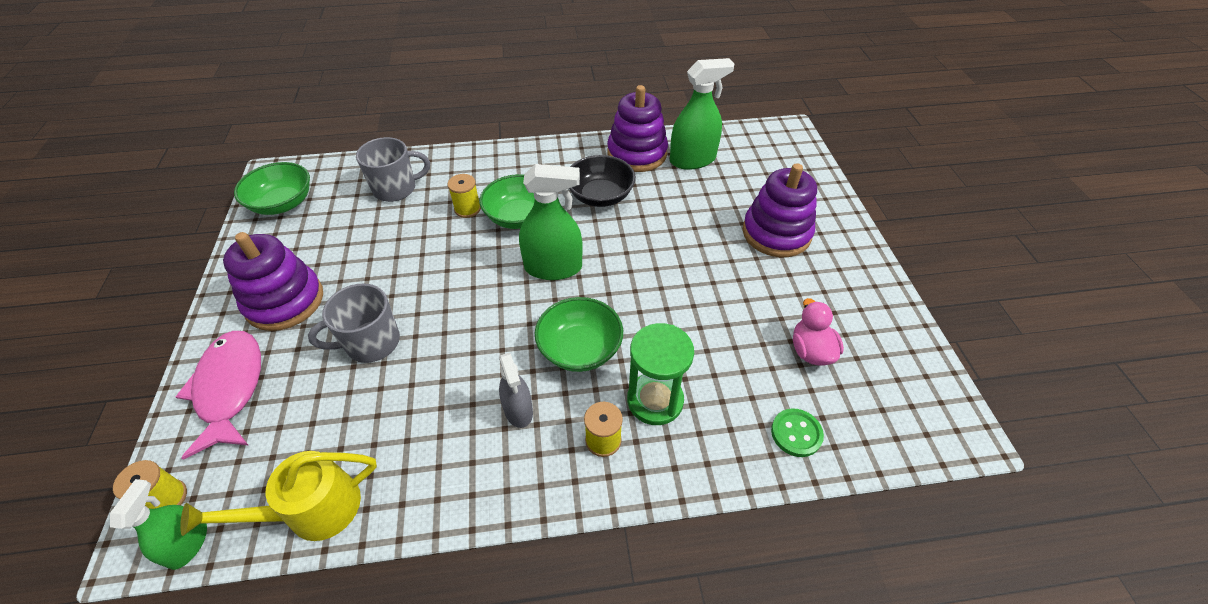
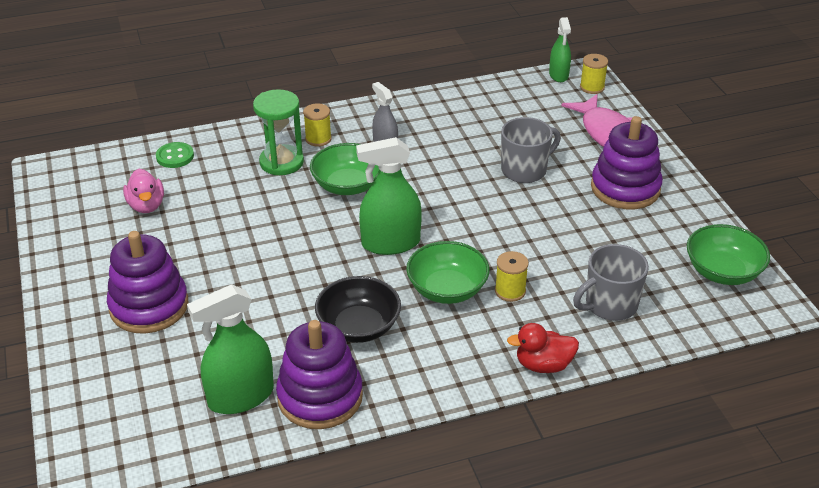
camera: 170 degrees right, 10 degrees down
(311, 511) = (497, 92): yellow watering can -> none
(474, 155) = (543, 365): none -> red duck

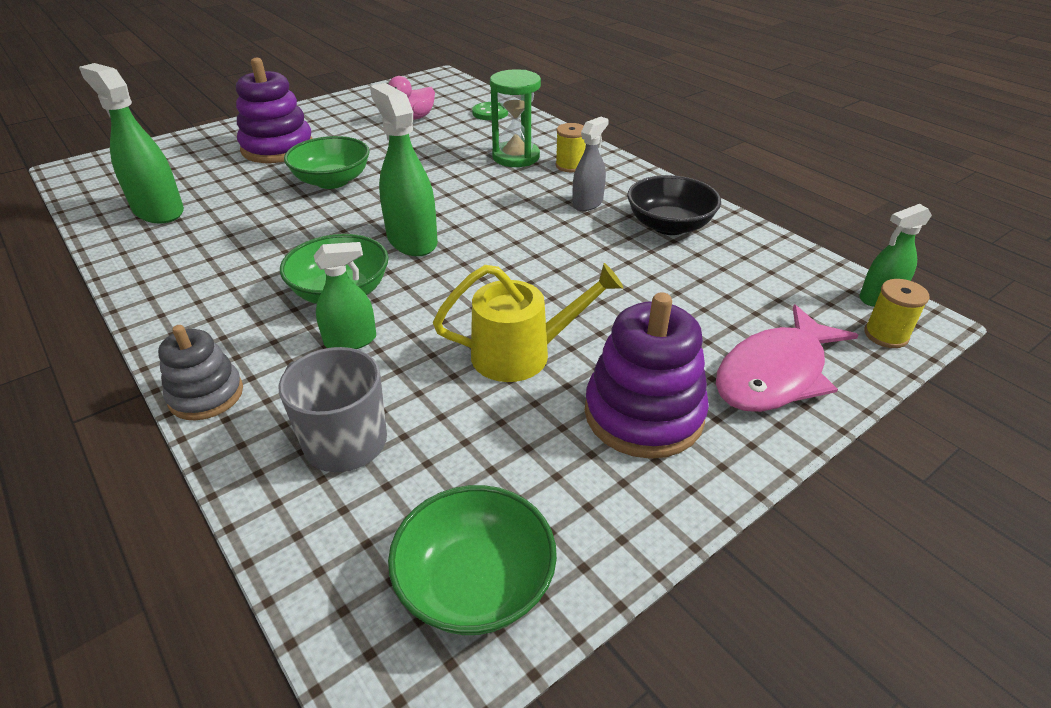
camera: 70 degrees right, 0 degrees up
(320, 397) = (155, 250): purple stacking toy -> none
(347, 185) = (500, 197): green bowl -> green bowl (332, 181)
(358, 326) = (265, 249): black bowl -> black bowl (669, 225)
(510, 291) = (350, 340): yellow spool -> green spray bottle
(525, 170) = (617, 308): grey mug -> none
(543, 365) = (206, 395): red duck -> grey stacking toy
(555, 219) = (523, 353): none -> yellow watering can

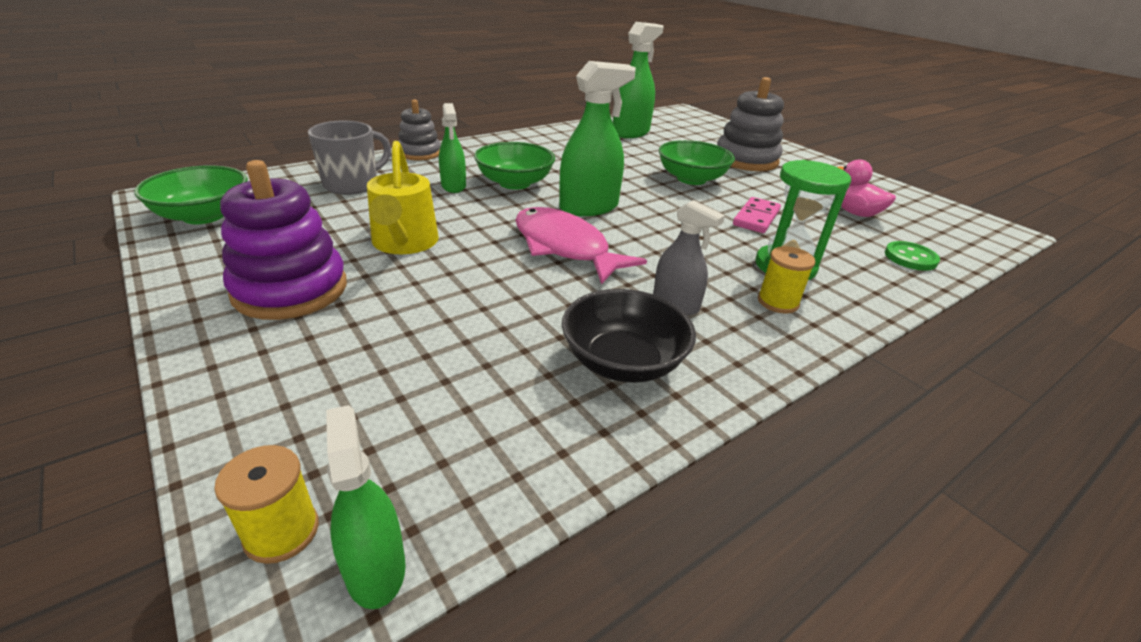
camera: 90 degrees right, 5 degrees down
(278, 148) = (746, 160): purple stacking toy -> grey stacking toy
(428, 158) = (756, 218): none -> pink domino
(775, 374) = (283, 383): pink fish -> pink fish (565, 247)

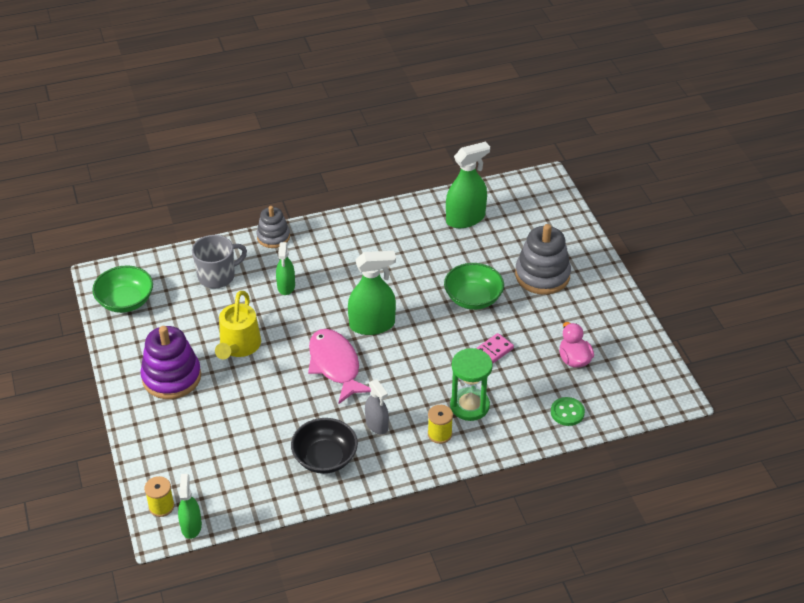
camera: 20 degrees right, 10 degrees up
(515, 183) = (331, 287): green bowl -> none

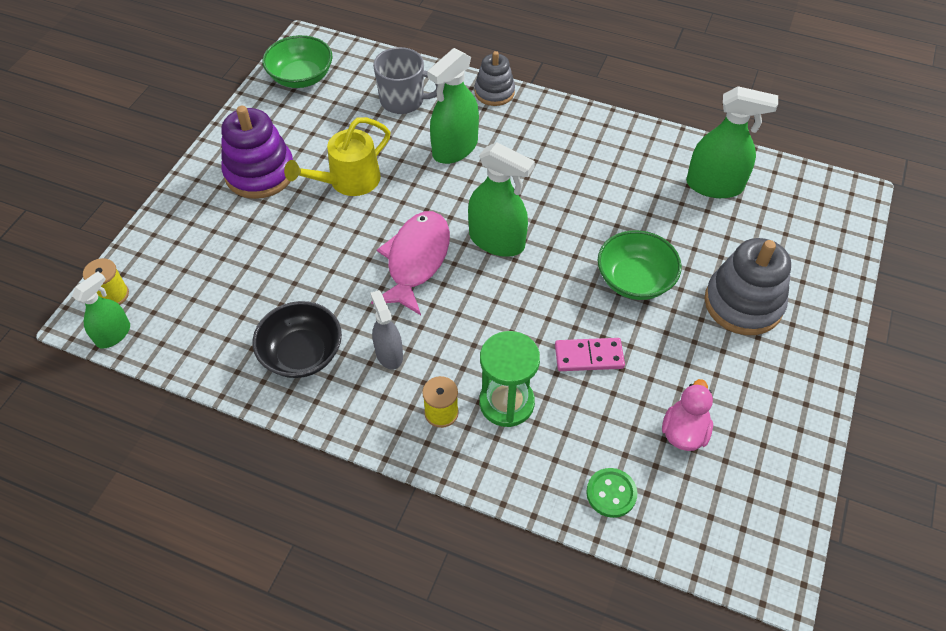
camera: 40 degrees right, 10 degrees up
(286, 286) = (455, 148): green spray bottle -> green spray bottle, size x1.64
(377, 424) = (389, 354): grey spray bottle -> grey spray bottle turned 150 degrees clockwise

